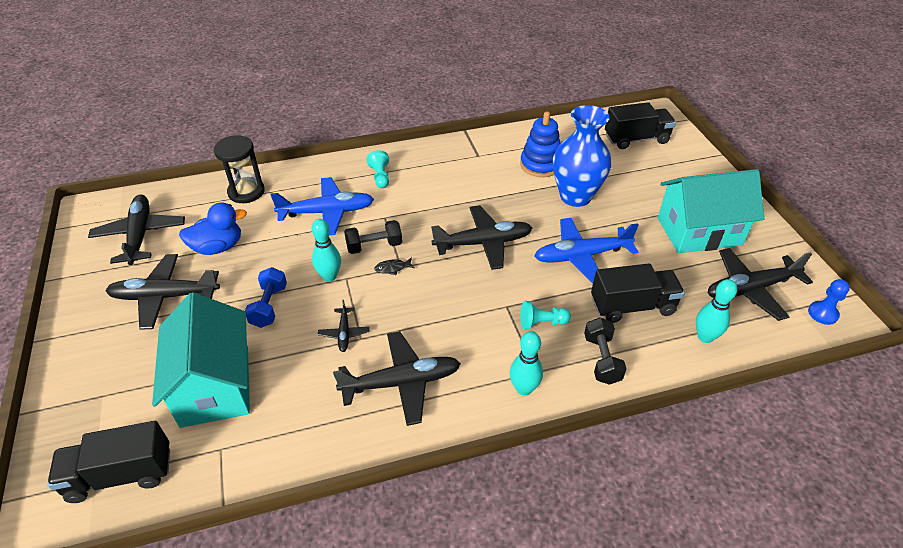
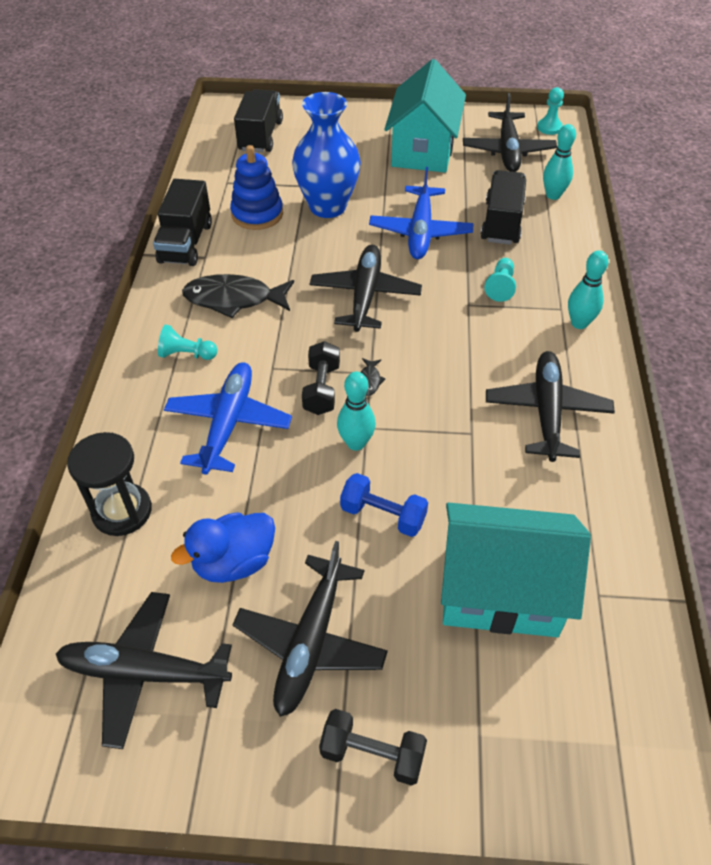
camera: 70 degrees left, 5 degrees up
(120, 474) = (616, 711): black truck -> black truck (186, 243)
(218, 247) = (234, 562): blue duck -> blue duck turned 120 degrees counterclockwise
(344, 333) = (458, 446): black plane -> none
(442, 181) = (234, 299): none -> black fish
(602, 359) = (559, 263): black dumbbell -> black dumbbell (372, 754)
(822, 313) = (549, 127): blue pawn -> turquoise pawn

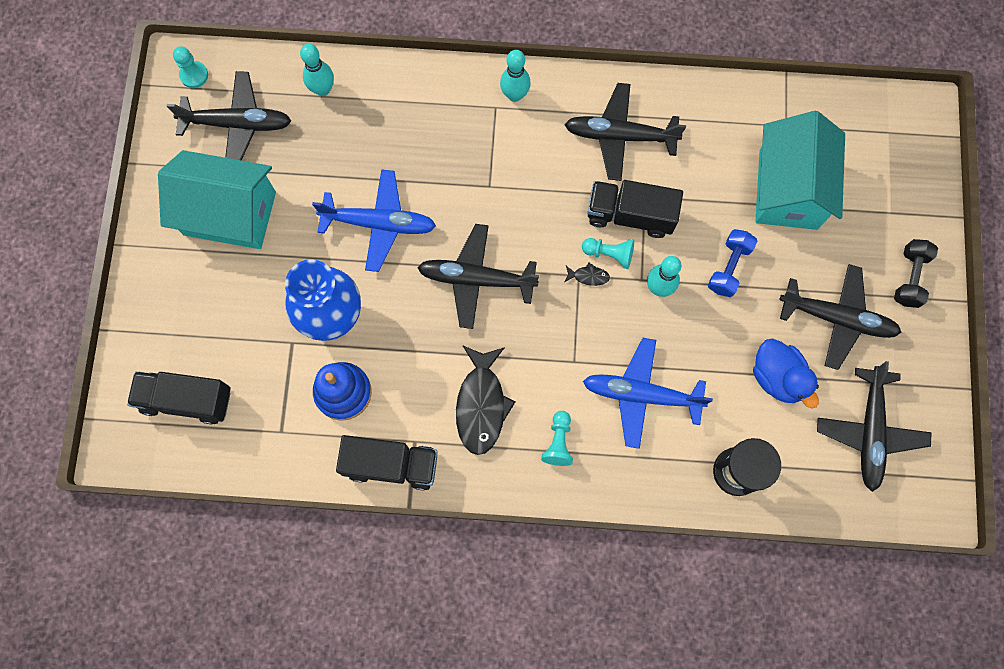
camera: 90 degrees left, 25 degrees up
(322, 389) = (599, 317): black dumbbell -> none
(500, 286) = (465, 155): turquoise pawn -> turquoise pawn (609, 254)
(502, 223) = (367, 144): black truck -> black truck (630, 215)

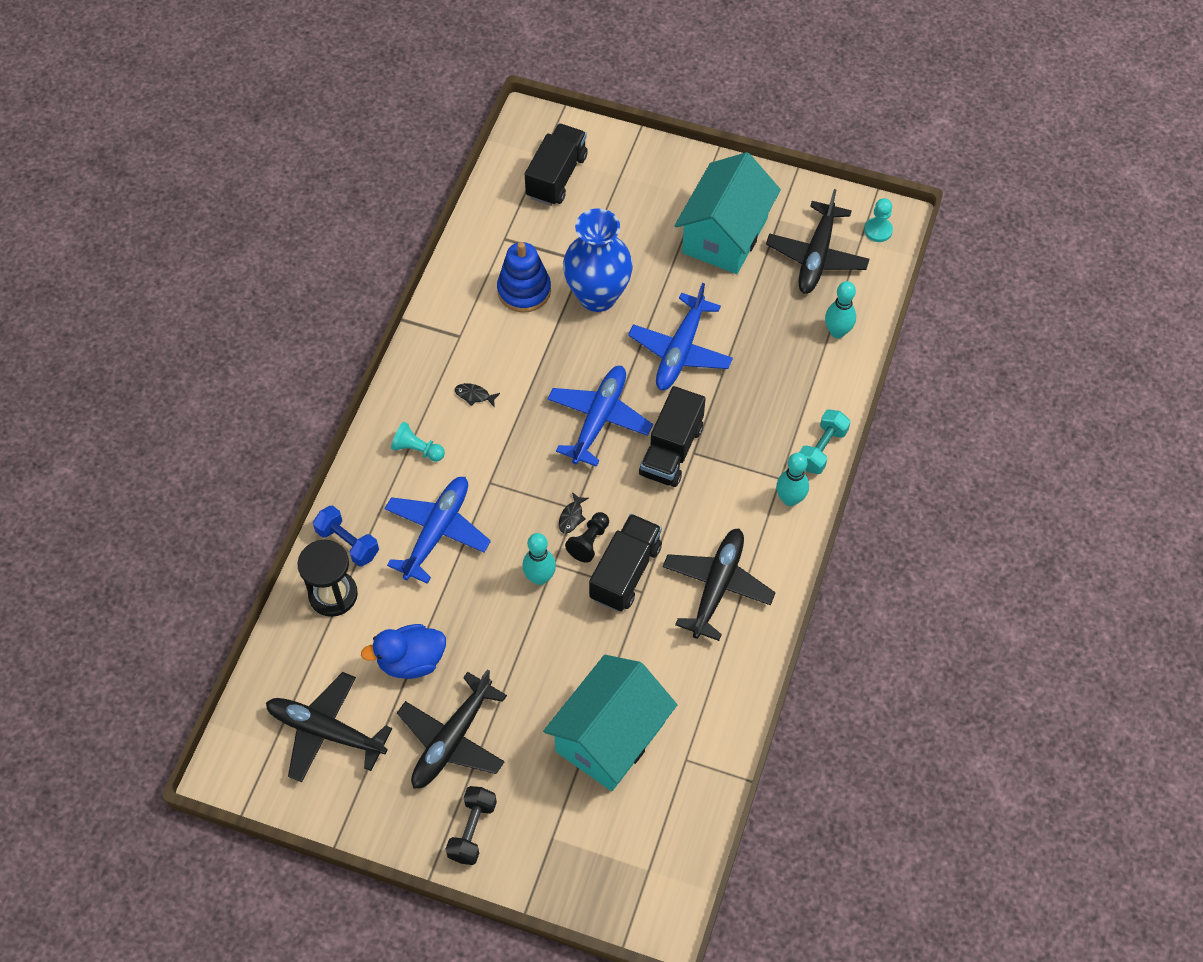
camera: 105 degrees right, 15 degrees down
(391, 465) = (445, 314): black truck -> black truck (671, 450)
(455, 79) = (821, 449): none -> turquoise dumbbell
(477, 279) = (598, 419): black plane -> blue plane
(481, 405) = (474, 395): black fish -> black fish, size x0.42
(609, 254) = (589, 542): turquoise pawn -> black pawn
(729, 267) = (540, 650): blue dumbbell -> blue dumbbell (348, 543)
(788, 189) = (610, 737): turquoise house -> turquoise house turned 75 degrees counterclockwise
(909, 278) = (472, 830): black dumbbell -> black dumbbell turned 75 degrees clockwise

